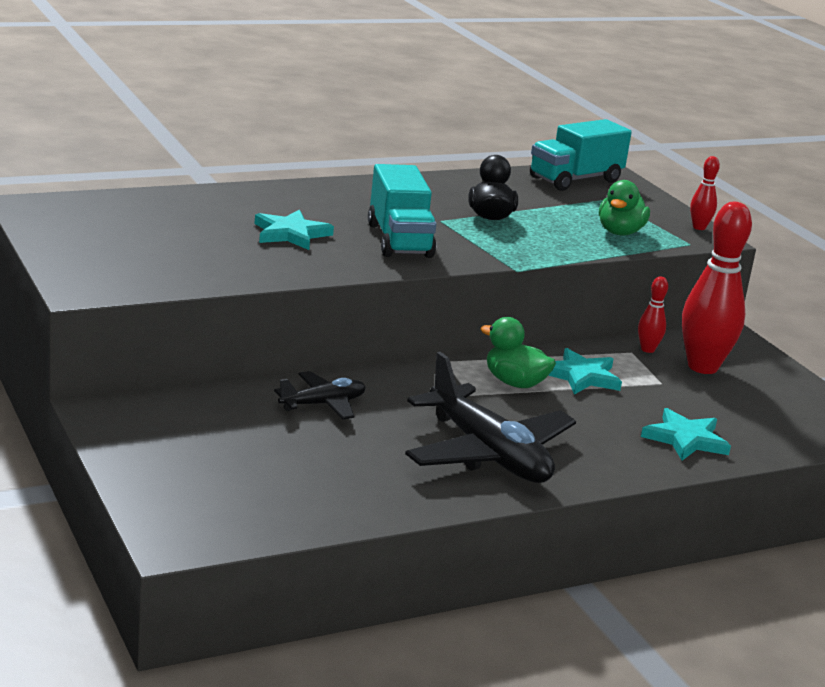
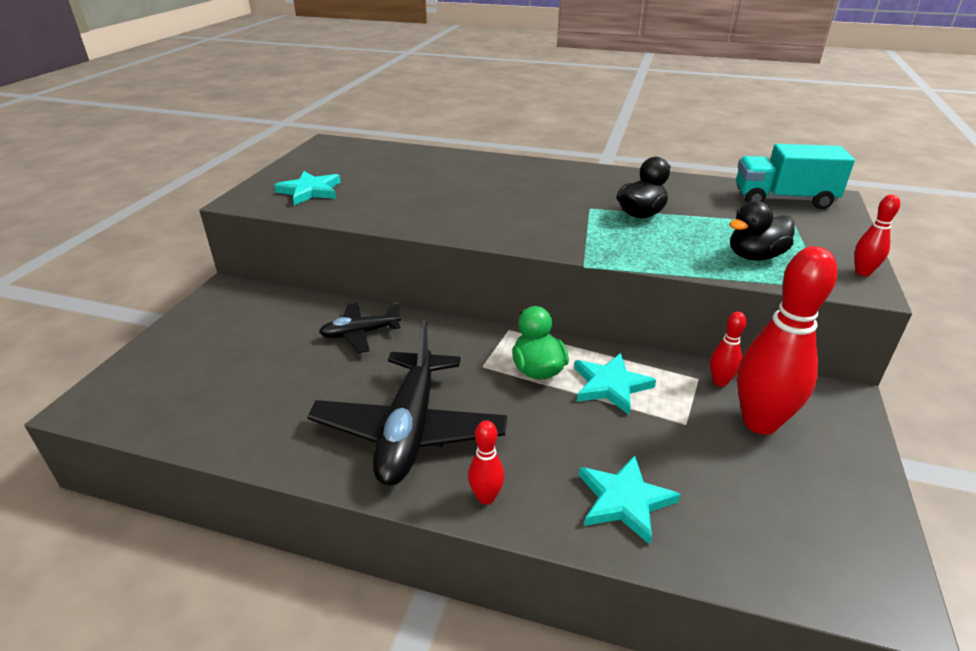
camera: 45 degrees right, 10 degrees up
(291, 234) = (450, 193): turquoise star -> turquoise star (310, 191)
(323, 404) = (360, 333): black plane -> black plane turned 150 degrees clockwise
(399, 240) = (524, 216): turquoise truck -> none
(604, 470) = (486, 497): none -> red bowling pin
(620, 232) = (755, 256): green duck -> black duck

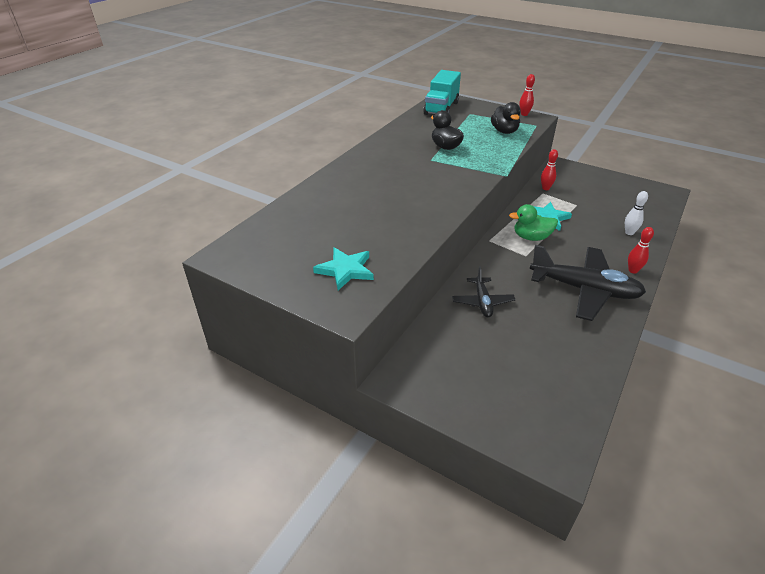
camera: 75 degrees left, 5 degrees up
(624, 501) = (629, 233): turquoise star -> white bowling pin
(760, 422) = (575, 187): red bowling pin -> none

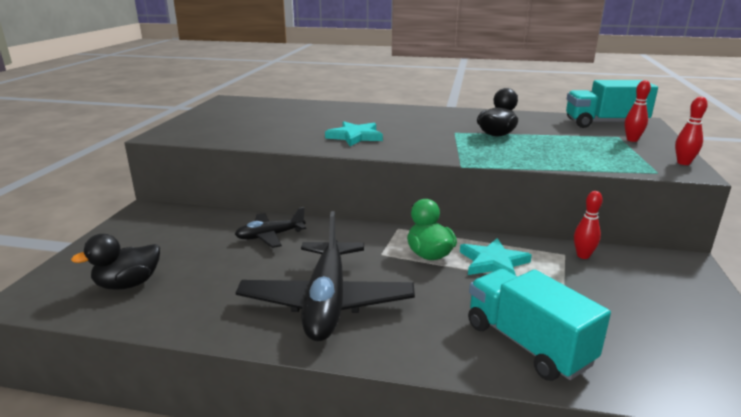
camera: 70 degrees right, 15 degrees down
(345, 270) = (219, 128): turquoise star -> turquoise star (355, 136)
(504, 131) = (596, 156): black duck -> black duck (128, 284)
(629, 233) = (527, 344): white bowling pin -> turquoise truck
(633, 270) = (405, 348): red bowling pin -> red bowling pin (632, 140)

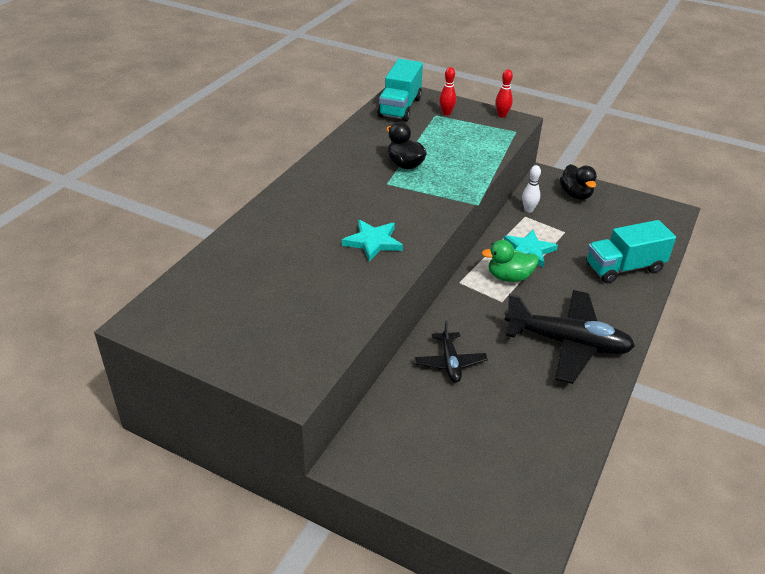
camera: 75 degrees left, 15 degrees up
(128, 284) = (518, 465): black duck -> black duck (575, 195)
(583, 256) = (528, 209): red bowling pin -> white bowling pin

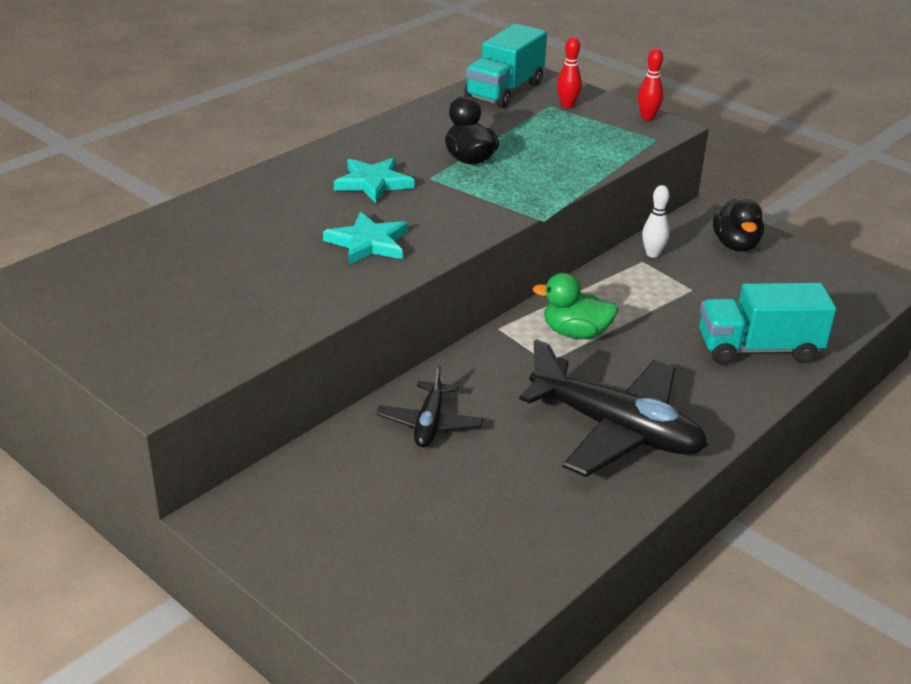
camera: 15 degrees right, 5 degrees down
(529, 250) = (624, 305): turquoise star -> turquoise star (373, 183)

